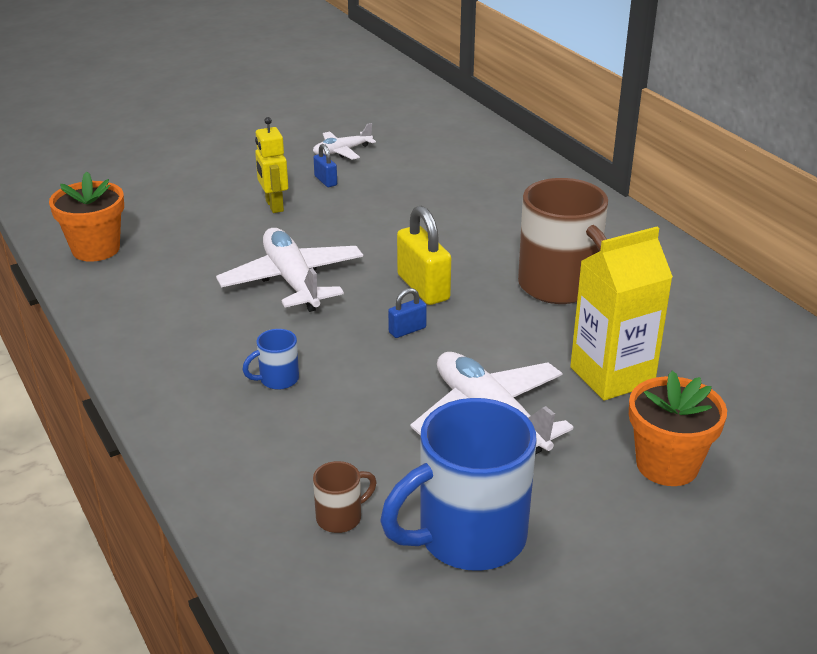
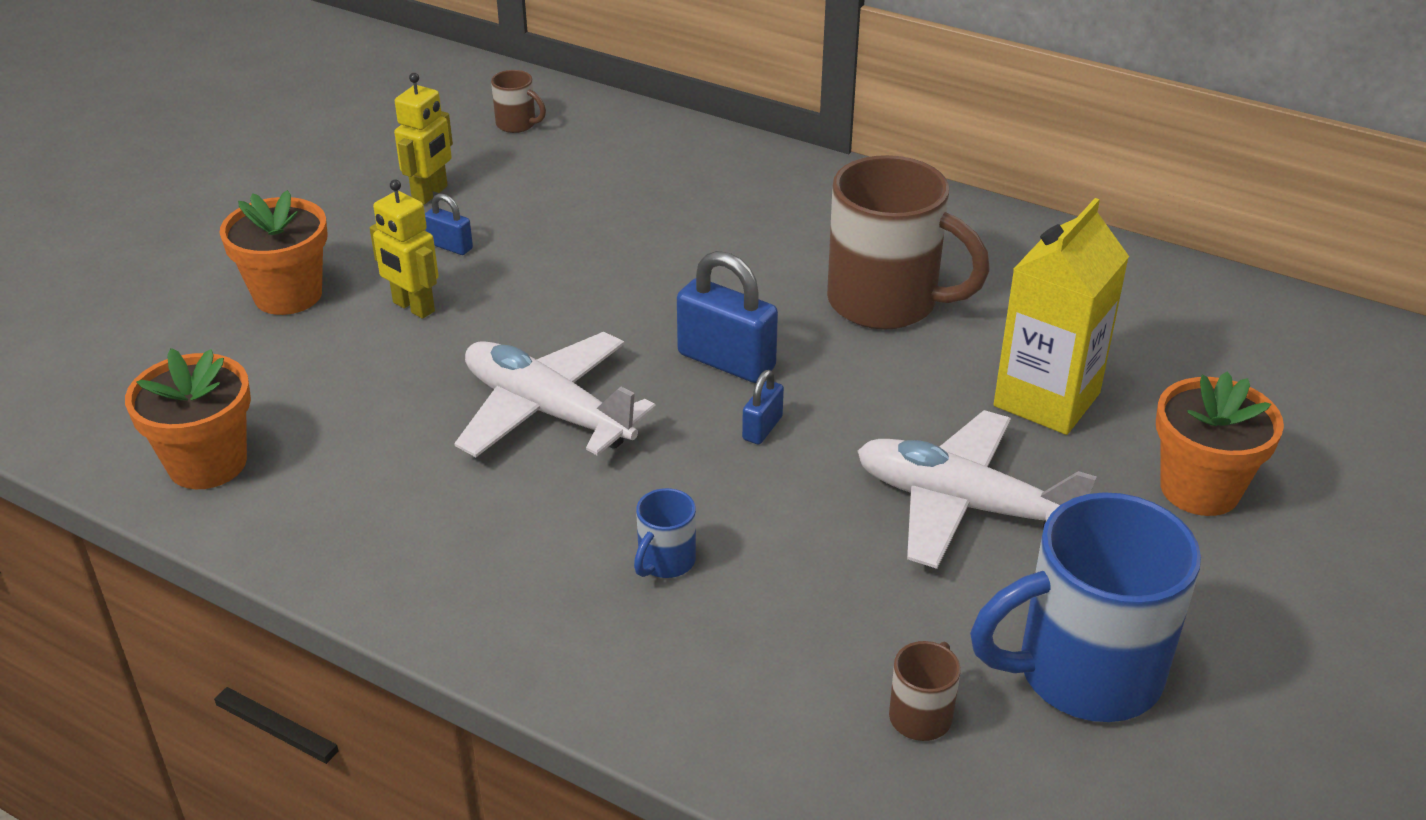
camera: 30 degrees left, 5 degrees up
(215, 181) = (288, 295): none -> orange flower pot
(342, 151) = (430, 194): white plane -> yellow robot
(423, 288) = (726, 361): yellow padlock -> blue padlock
(429, 128) = (517, 124): none -> brown mug
(468, 537) = (1083, 673): blue mug -> blue mug turned 45 degrees clockwise

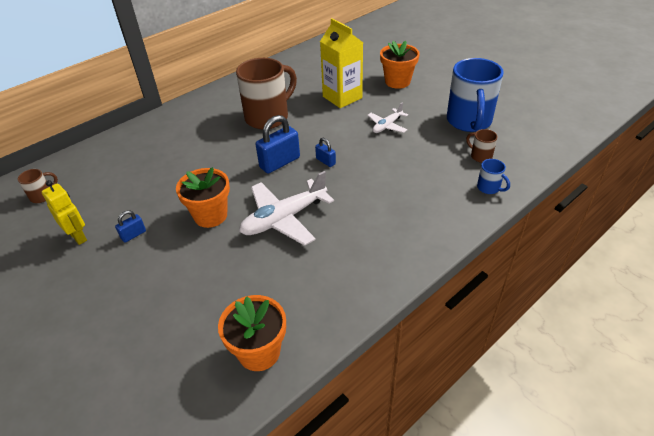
camera: 70 degrees left, 5 degrees up
(288, 295) = (128, 306): orange flower pot -> orange flower pot (210, 215)
(413, 307) = (176, 255): yellow robot -> none
(665, 562) = (391, 200): blue mug -> blue mug (489, 188)
(963, 505) = (387, 126): white plane -> white plane, size x0.55

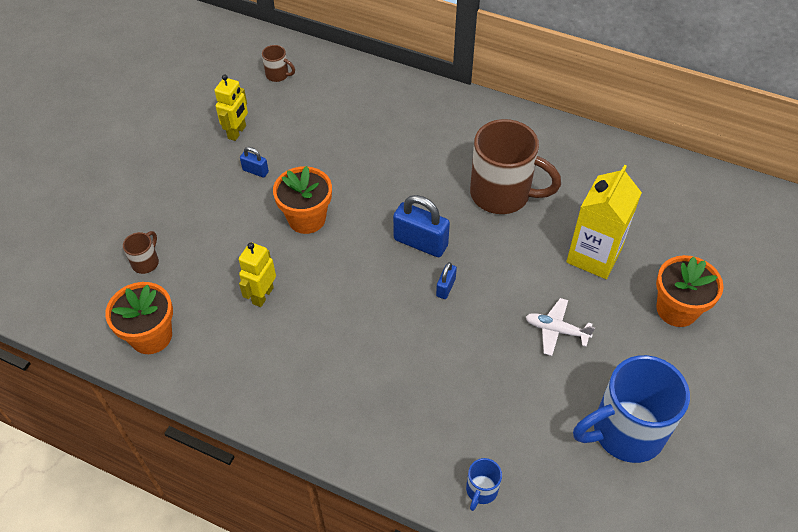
camera: 65 degrees right, 10 degrees up
(267, 261) = (262, 295): none -> yellow robot
(284, 218) = (329, 285): white plane -> none
(480, 156) = (547, 465): brown mug -> brown mug (146, 262)

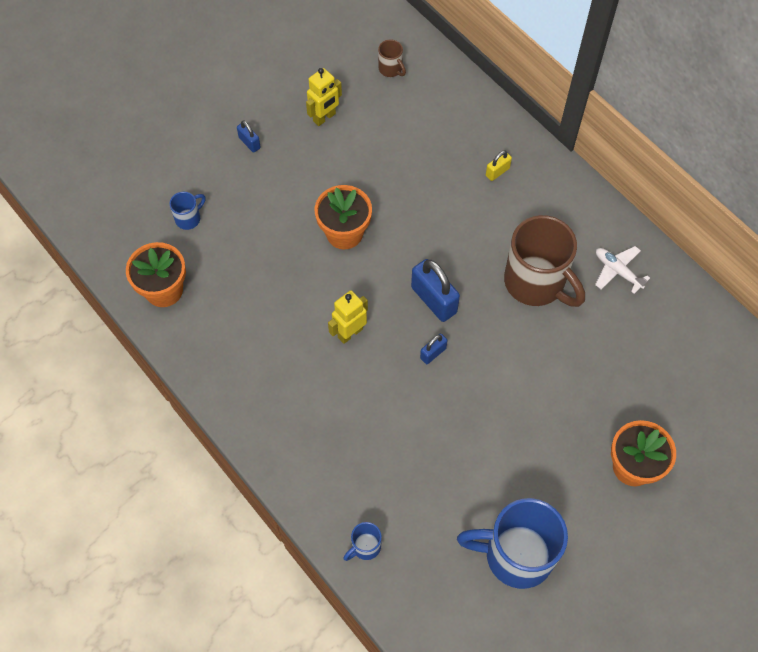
camera: 25 degrees right, 10 degrees up
(146, 262) = (189, 218): brown mug -> blue mug
(255, 171) = (322, 165): blue padlock -> blue padlock (249, 143)
(262, 295) = (271, 292): yellow robot -> yellow robot (350, 333)
(417, 121) = (497, 172): none -> yellow padlock
(556, 330) = (509, 437): white plane -> white plane (617, 271)
(594, 256) = (586, 381): yellow carton -> none

